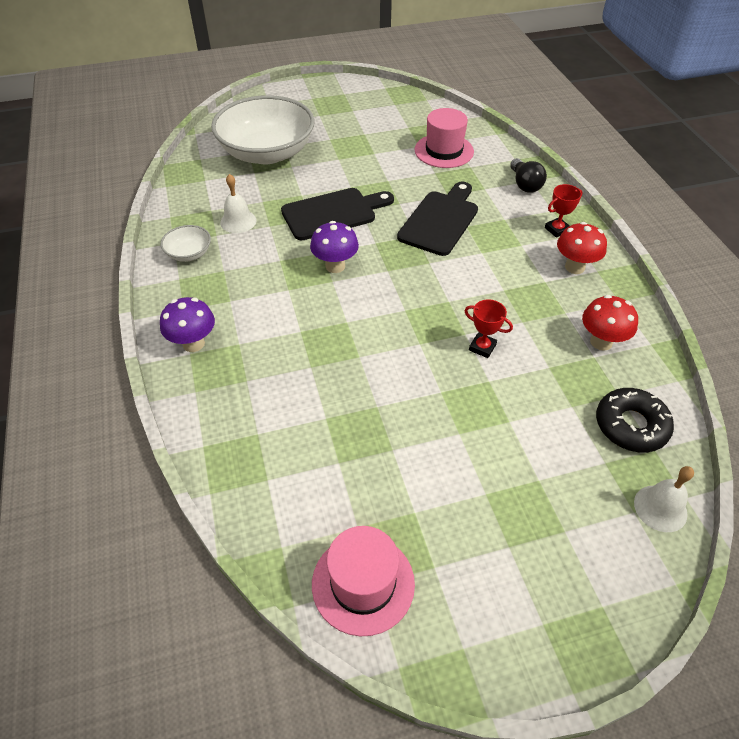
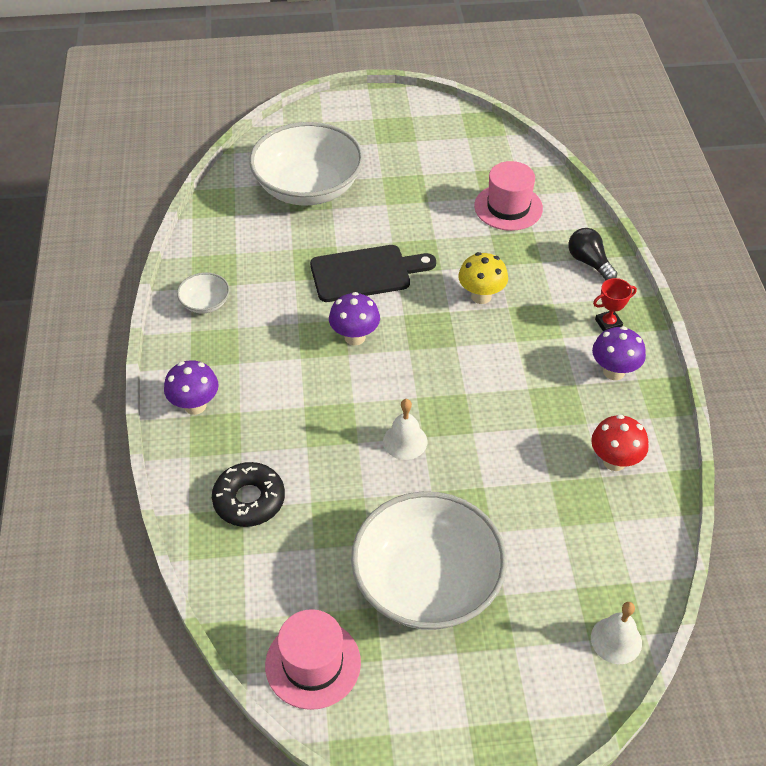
camera: 10 degrees right, 0 degrees up
(238, 221) = (262, 271): white bell -> white bell (405, 441)
(440, 220) = (481, 296): black cutting board -> yellow mushroom
(459, 479) = (427, 582): none -> white bowl
(482, 347) = (486, 450): red trophy -> none
(525, 184) = (589, 262): black light bulb -> black light bulb turned 150 degrees clockwise
(574, 267) = (613, 371): red mushroom -> purple mushroom
(631, 425) = (615, 554): black donut -> black donut (249, 500)

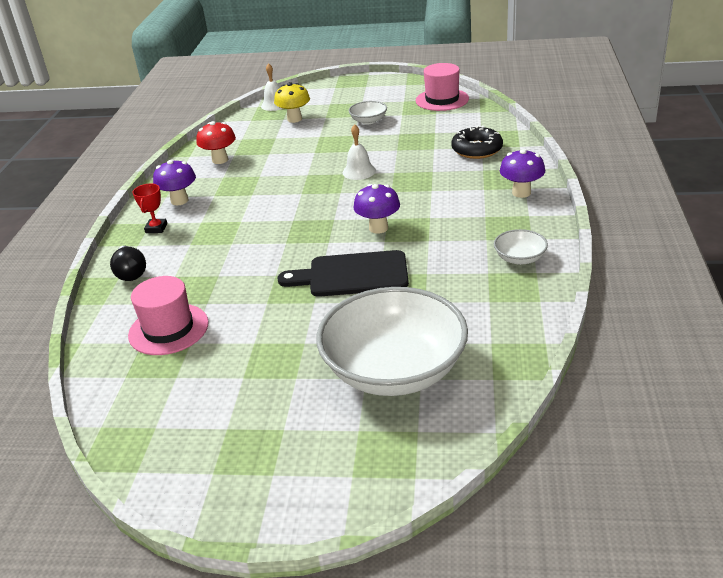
camera: 165 degrees left, 15 degrees down
(427, 582) = (368, 121): white bowl -> white bowl, size x0.42
(481, 296) = (250, 251): yellow mushroom -> yellow mushroom (294, 119)
(608, 323) = (156, 228): red trophy -> red trophy turned 75 degrees counterclockwise

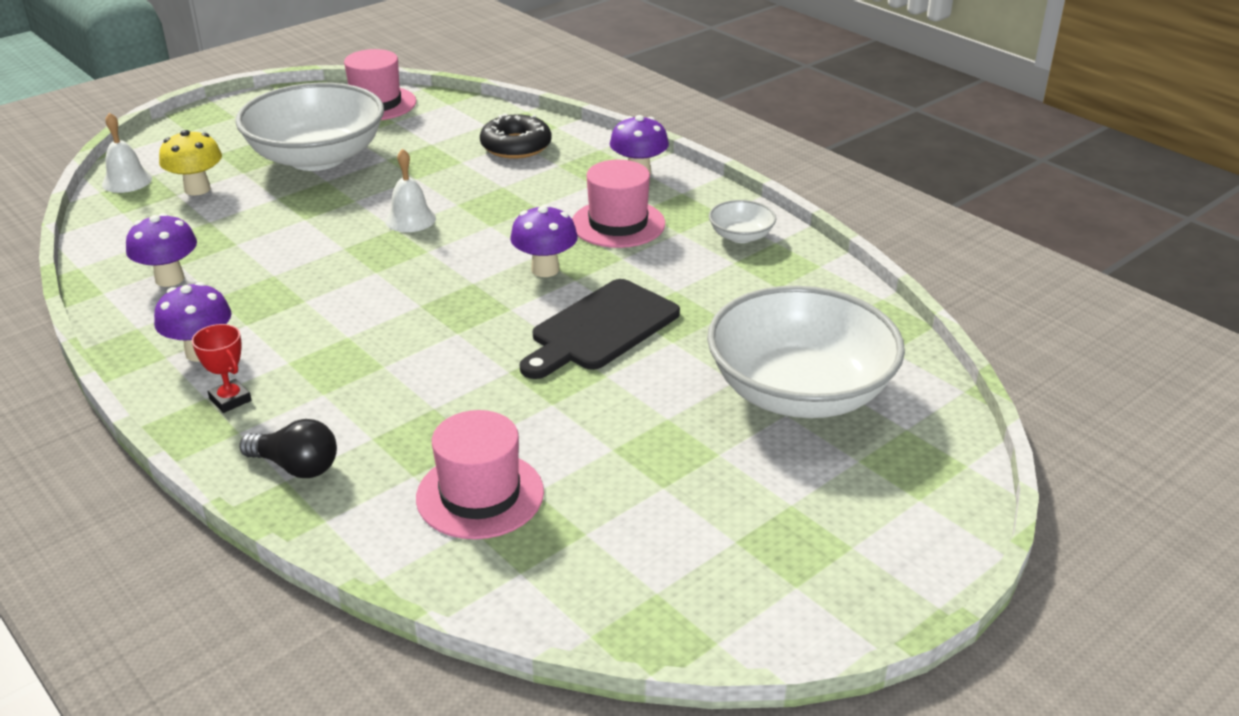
camera: 50 degrees left, 0 degrees up
(220, 160) = (169, 279): red mushroom -> purple mushroom
(368, 121) = (317, 157): white bowl -> white bowl, size x2.37
(459, 219) = (618, 224): none -> pink hat

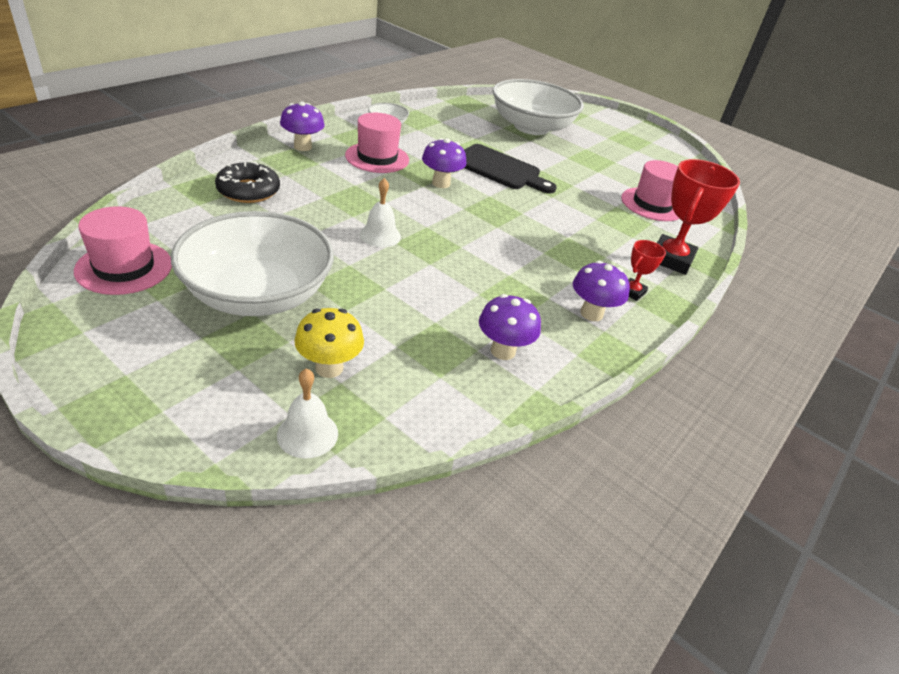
camera: 105 degrees left, 5 degrees up
(296, 467) = (671, 259): black light bulb -> red trophy

